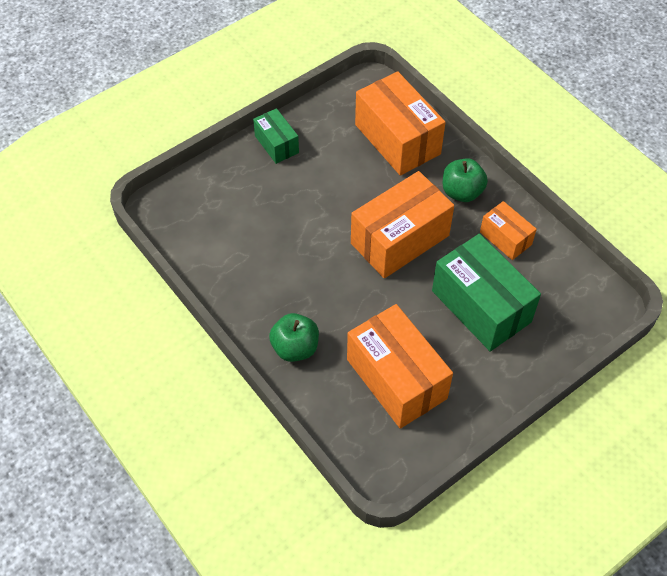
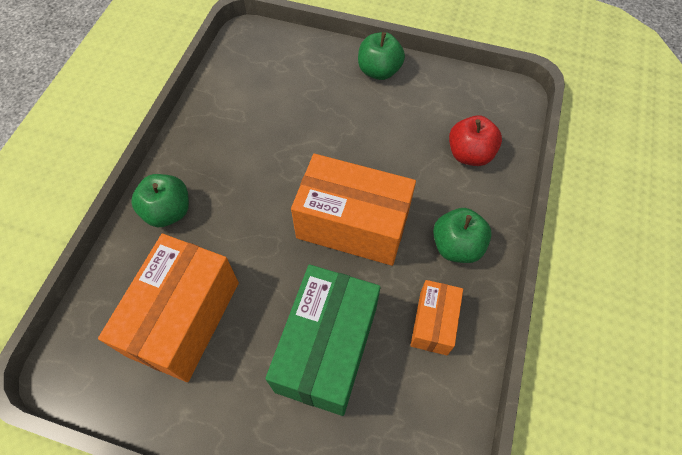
camera: 55 degrees right, 5 degrees up
(276, 144) = (379, 71): green box -> green apple
(397, 139) = (469, 154): orange box -> red apple

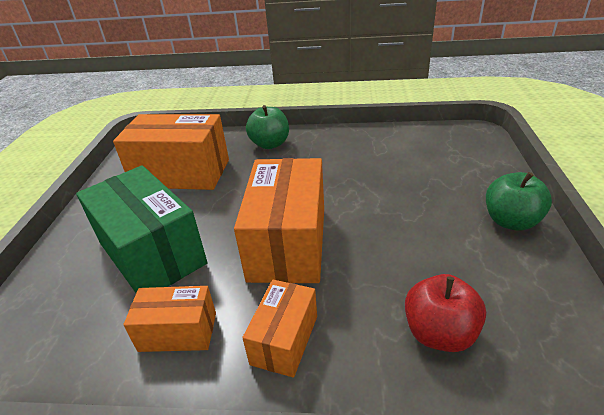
camera: 80 degrees right, 25 degrees down
(327, 349) = (152, 253): green box -> green box turned 45 degrees clockwise
(456, 246) = (284, 339): green apple -> orange box

